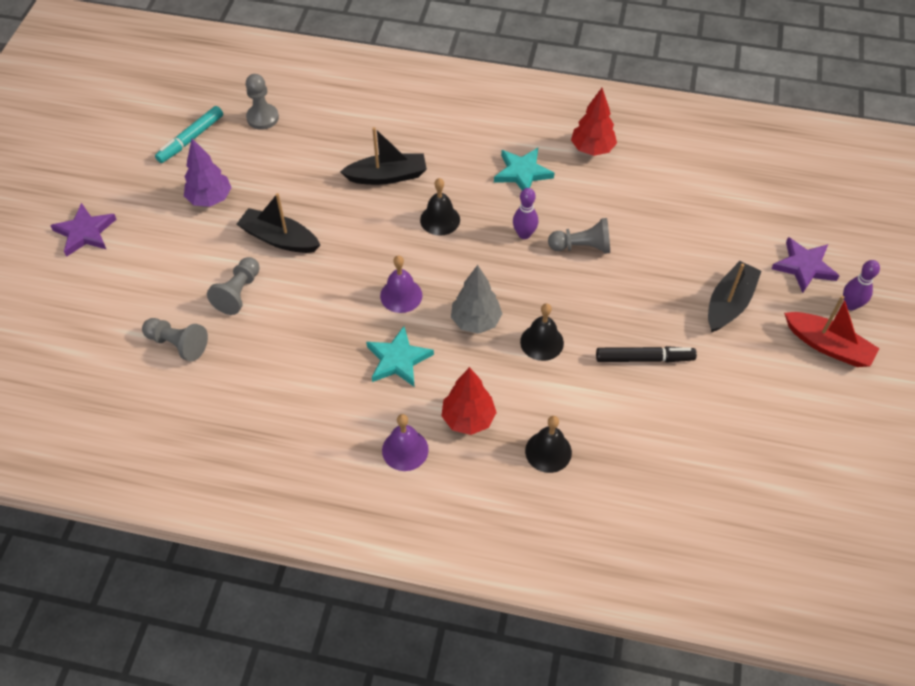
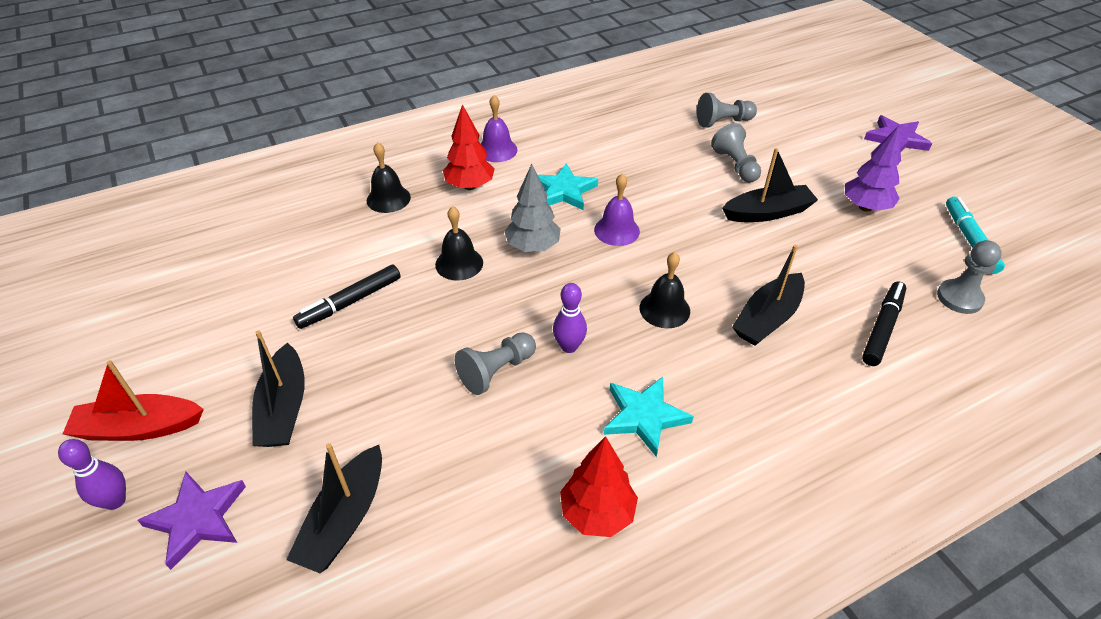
camera: 140 degrees right, 10 degrees down
(332, 132) = (882, 328): none -> black marker
(723, 220) = (344, 519): none -> black boat

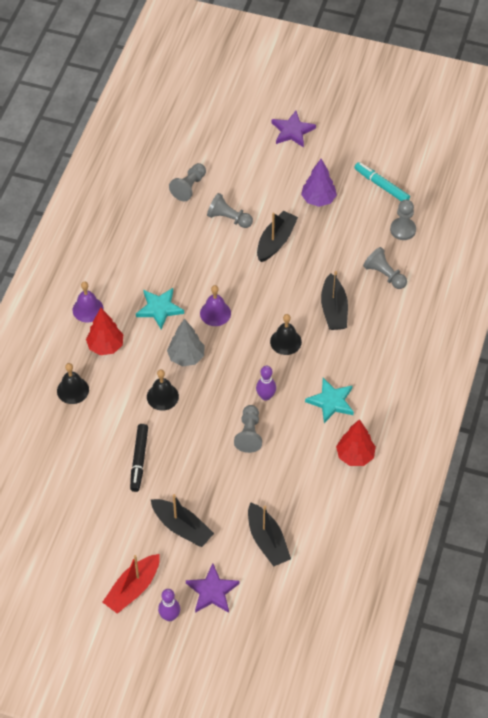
camera: 45 degrees left, 10 degrees up
(882, 328) = (384, 275): black marker -> grey pawn

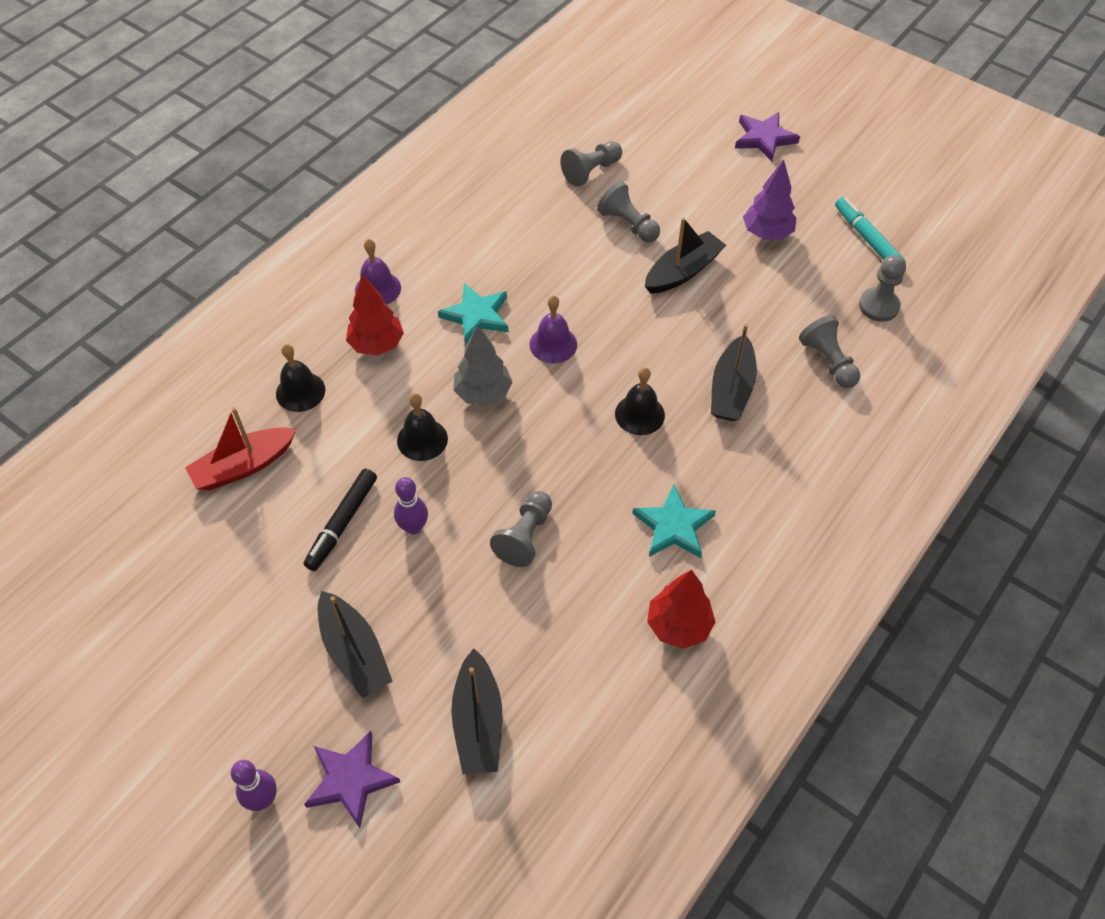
camera: 20 degrees right, 0 degrees up
(133, 588) = (230, 729): red boat -> red boat (244, 466)
(265, 396) = (575, 486): purple bowling pin -> purple bowling pin (413, 527)

